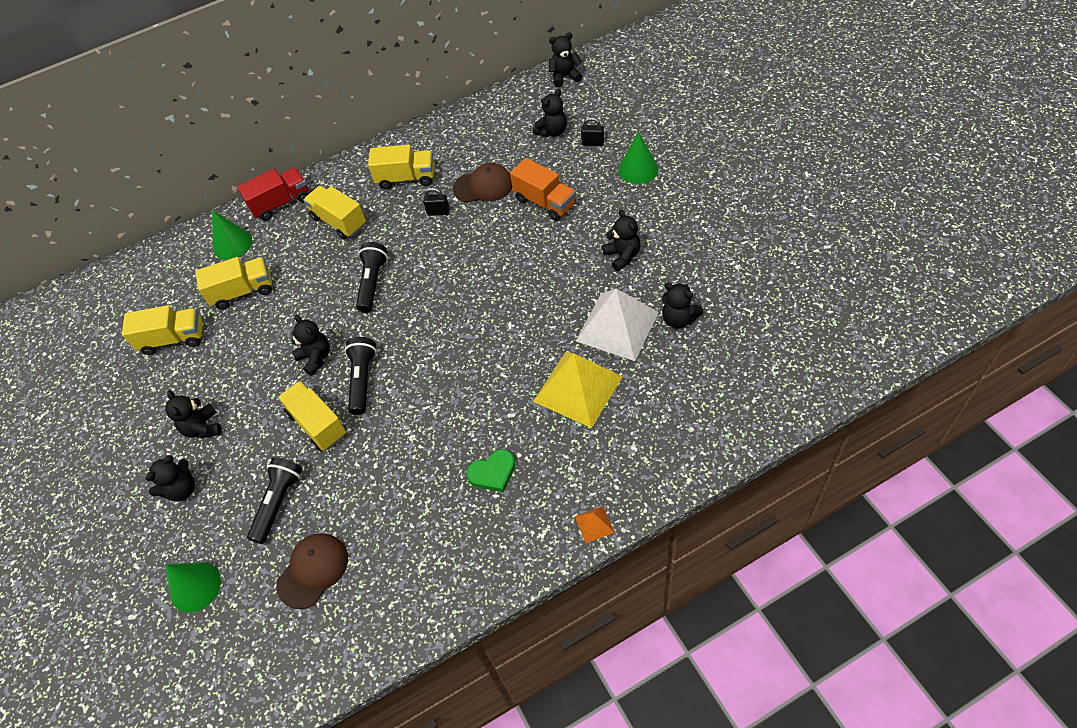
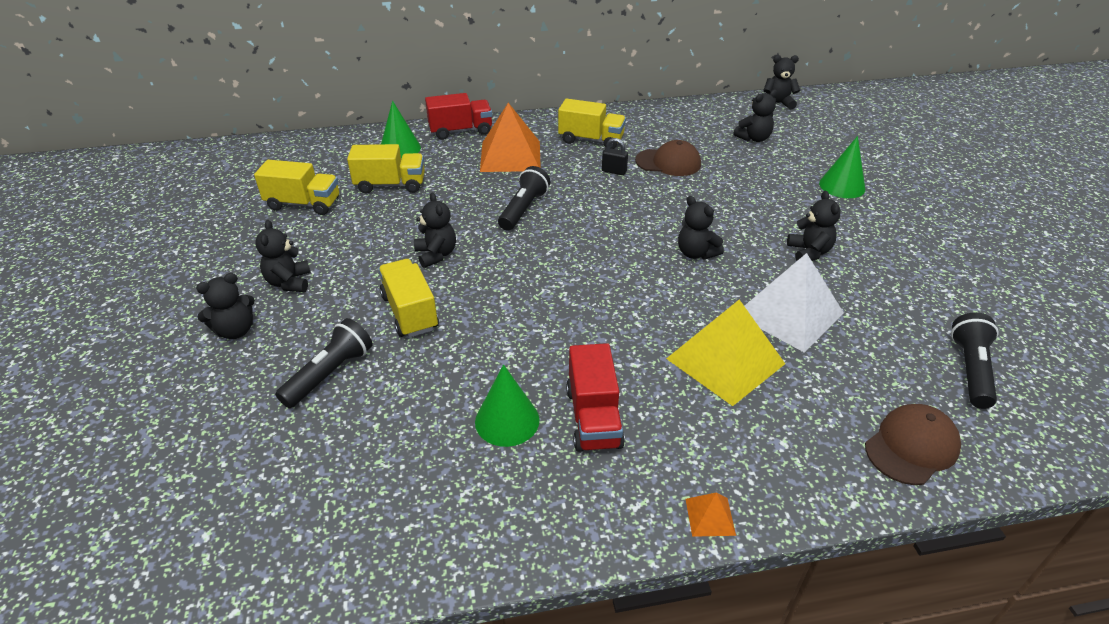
camera: 10 degrees right, 15 degrees down
(195, 586) = (192, 430): green cone -> green cone (507, 420)
(313, 570) = (333, 456): brown cap -> brown cap (911, 447)
(339, 221) = (510, 156): yellow truck -> orange pyramid
(363, 380) = (477, 286): black flashlight -> black flashlight (970, 370)
(493, 473) = (593, 418): green heart -> red truck
(545, 202) = (731, 189): orange truck -> none
(593, 143) = (795, 156): black padlock -> none
(679, 319) = (868, 326): black teddy bear -> black teddy bear (696, 253)

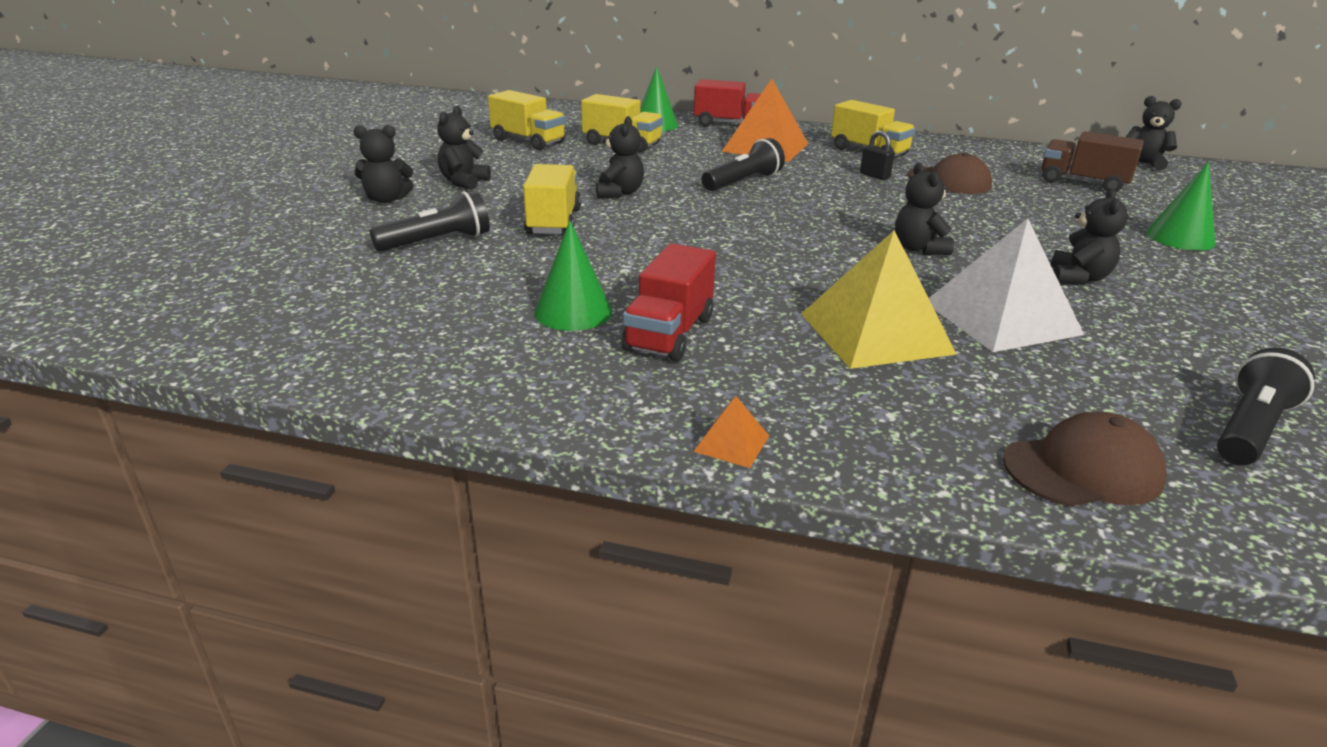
camera: 25 degrees right, 10 degrees down
(753, 138) = (1083, 183): black teddy bear -> brown truck

